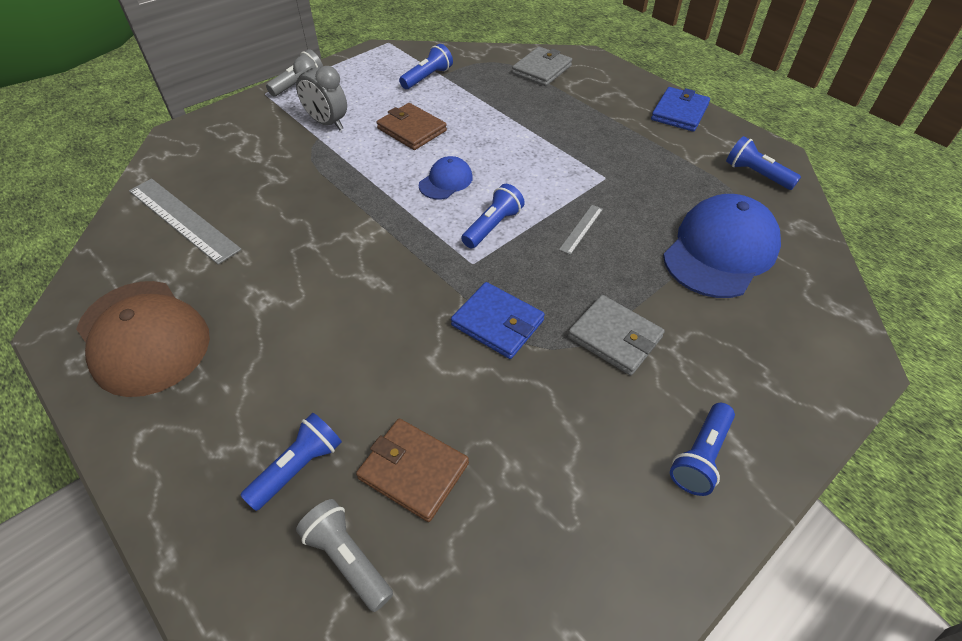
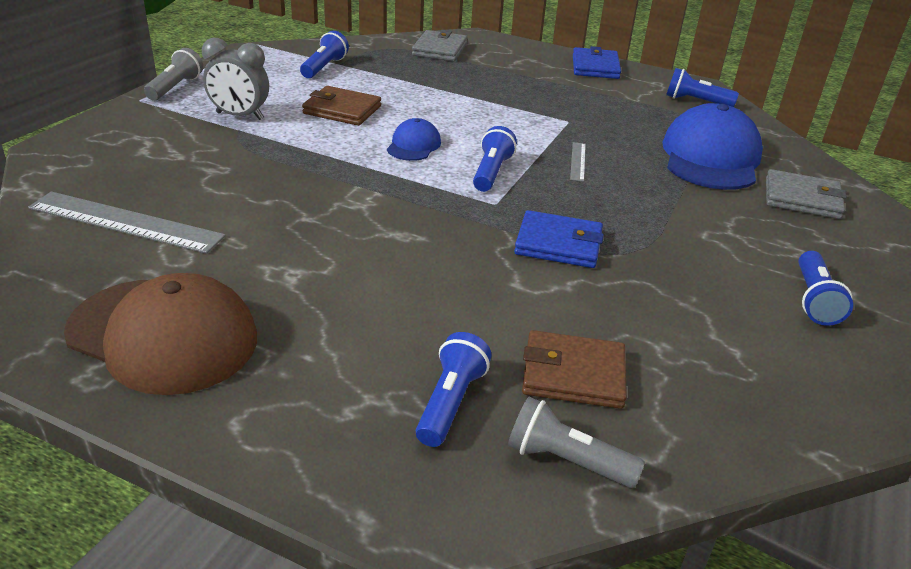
camera: 25 degrees left, 15 degrees down
(614, 337) = (674, 233): grey wallet -> grey wallet (802, 198)

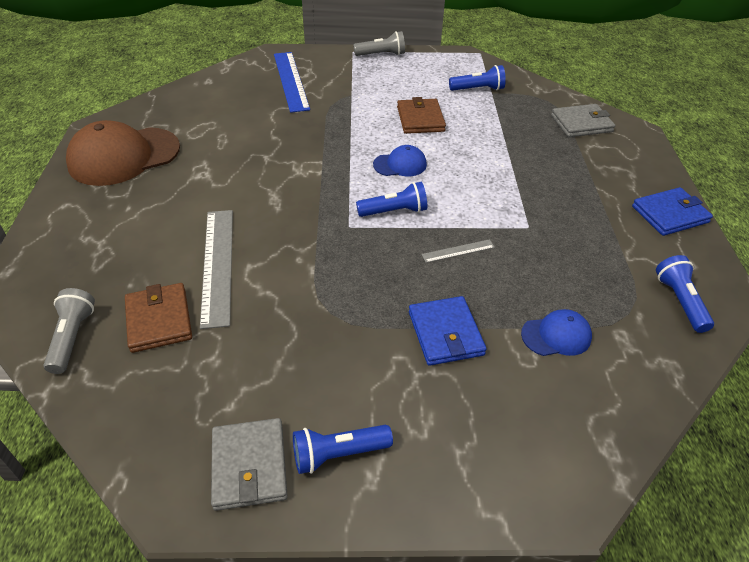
camera: 65 degrees right, 10 degrees up
(125, 222) = (216, 104): grey ruler -> grey ruler (217, 265)
(147, 155) = (291, 81): none -> blue ruler
(163, 335) = (124, 156): brown cap -> brown cap turned 60 degrees clockwise
(240, 116) = (368, 88): grey clock -> none
(451, 402) = (109, 273): blue flashlight -> none
(558, 244) = (316, 273): blue wallet -> blue wallet (445, 333)
(710, 157) = (556, 335): blue cap -> blue cap, size x0.49
(802, 198) = (534, 423): grey wallet -> grey wallet (249, 466)

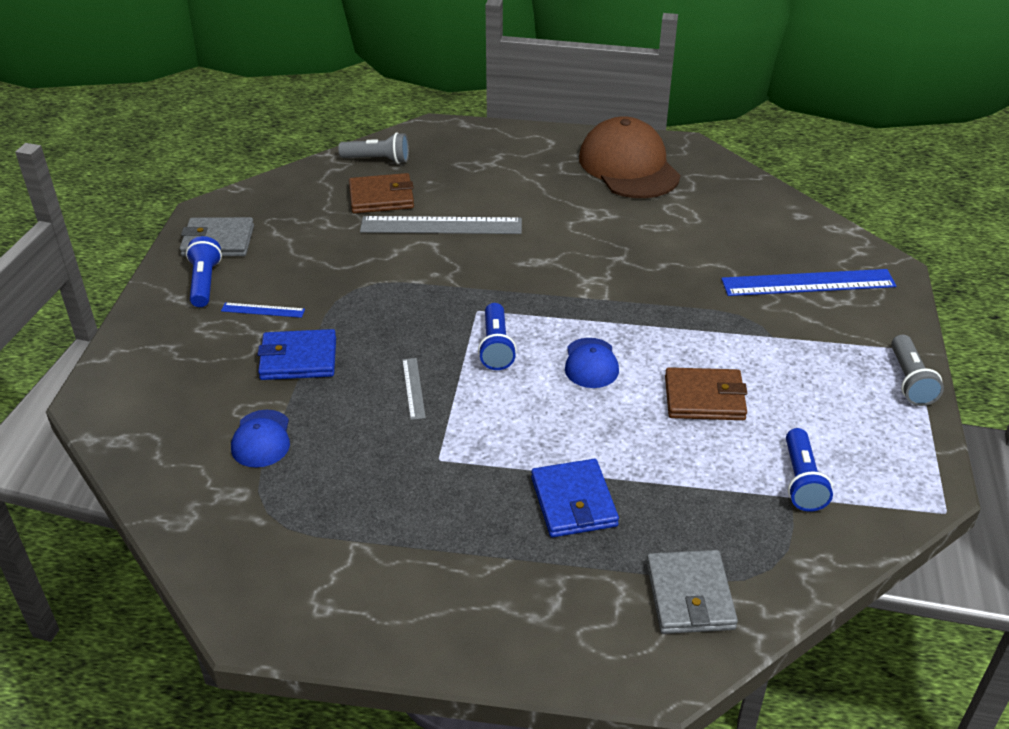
camera: 100 degrees right, 5 degrees down
(378, 381) = (263, 310): none -> blue ruler
(670, 214) = (427, 628): blue wallet -> blue wallet (573, 502)
(680, 301) = (264, 569): blue flashlight -> none

